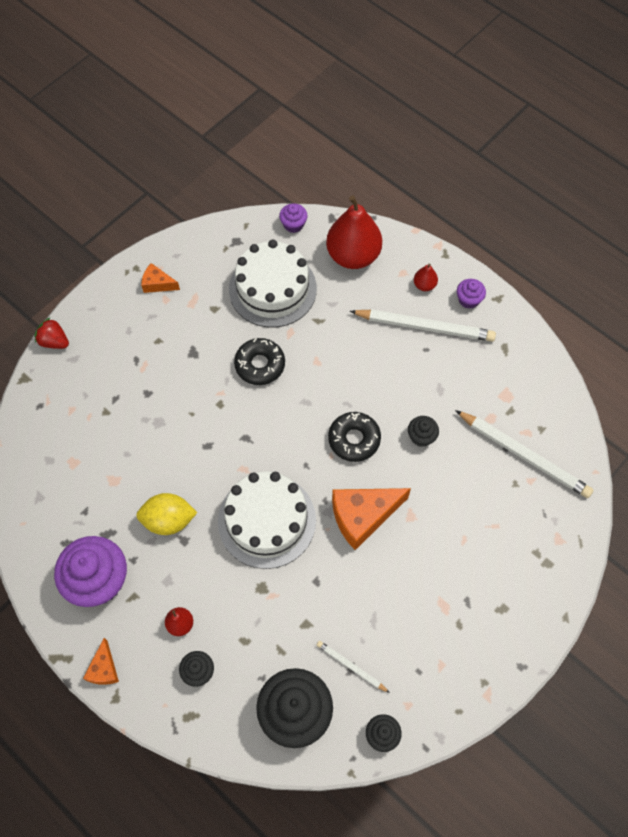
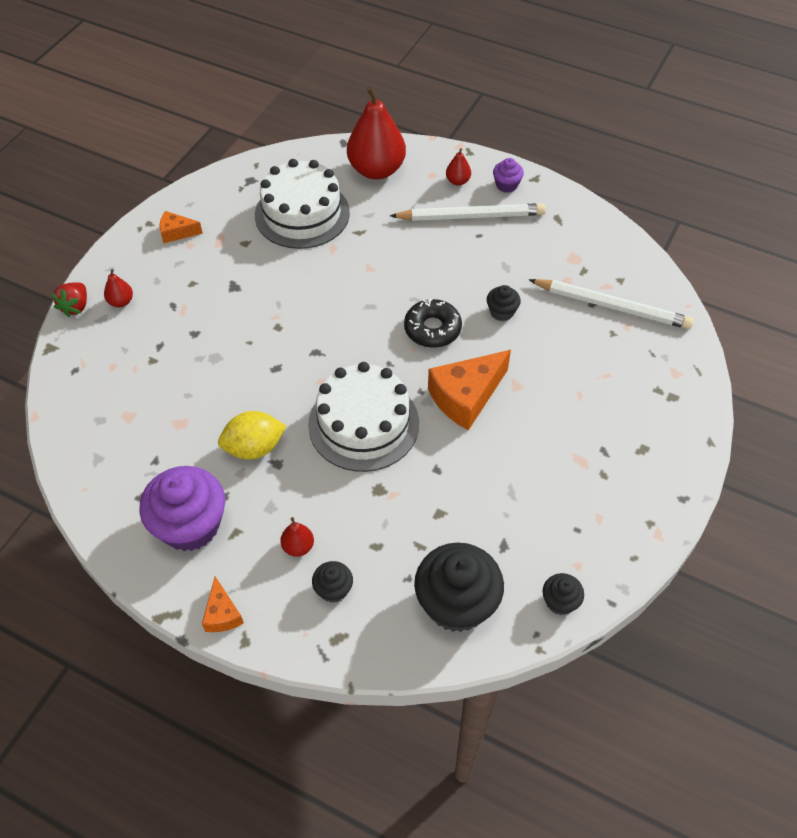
camera: 15 degrees left, 10 degrees down
(54, 341) = (75, 307): red strawberry -> red strawberry turned 90 degrees counterclockwise
(93, 345) = (121, 302): none -> red pear
(260, 365) = (310, 283): black donut -> none
(293, 224) = (306, 155): purple cupcake -> none
(351, 666) = (503, 543): white pencil -> none

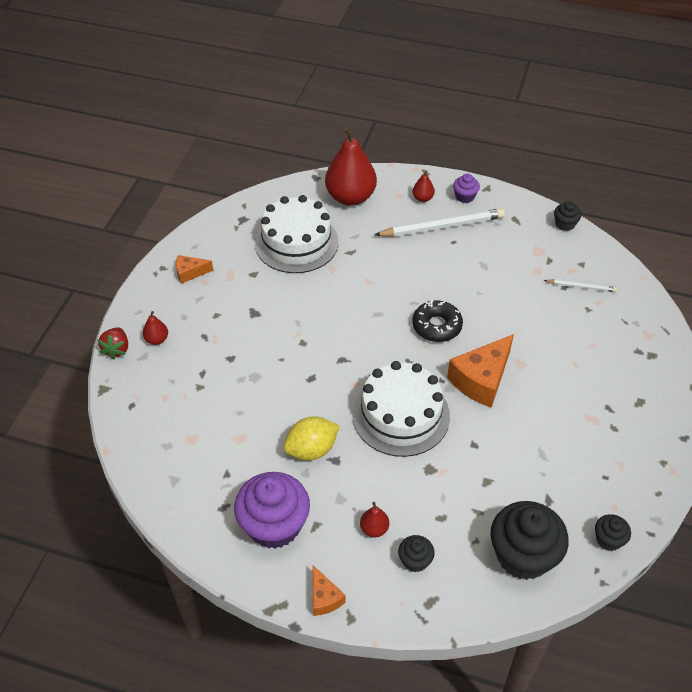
camera: 10 degrees left, 5 degrees down
(501, 312) = (491, 304): black cupcake -> black cupcake (565, 224)
(612, 306) = (581, 287): white pencil -> white pencil, size x0.50

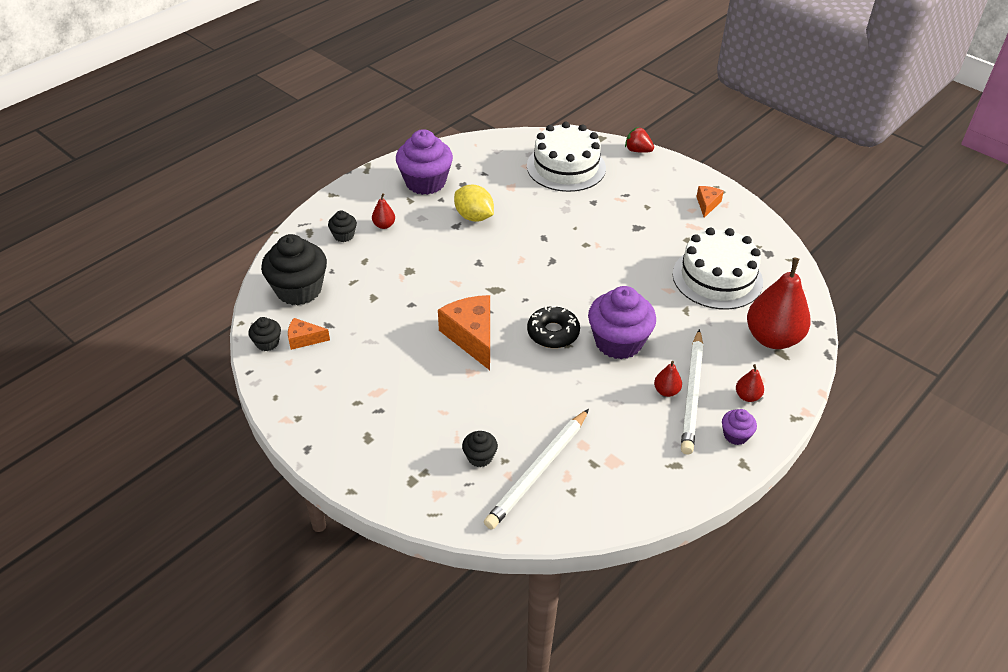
camera: 115 degrees right, 5 degrees down
(157, 339) = (636, 171): red pear -> red pear (666, 391)
(311, 449) = (474, 217): yellow lemon -> yellow lemon turned 45 degrees counterclockwise
(324, 598) = (355, 188): orange cheese -> orange cheese (304, 339)
(401, 415) = (471, 273): white cake -> white cake (566, 167)
(417, 282) = (618, 342): none -> purple cupcake
(565, 224) = (645, 509): black cupcake -> black cupcake (480, 457)
(581, 287) = (538, 471): white pencil -> white pencil, size x1.98

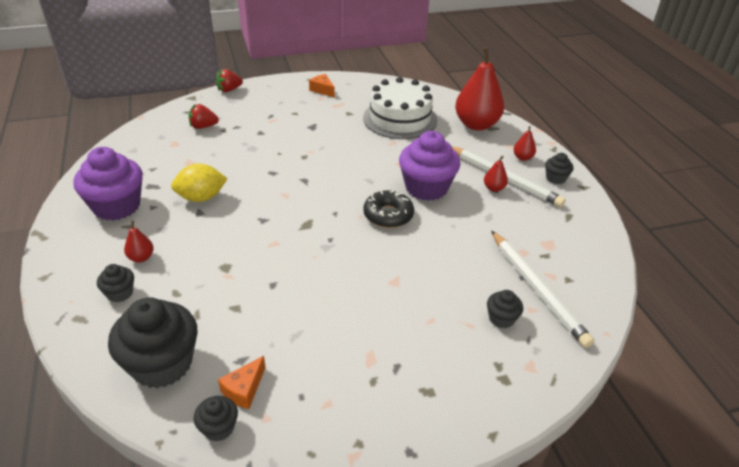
camera: 60 degrees left, 5 degrees down
(472, 337) = (352, 262): orange cheese -> none
(566, 167) = (203, 126): white cake -> red strawberry
(735, 435) = (555, 178): purple cupcake -> black cupcake

